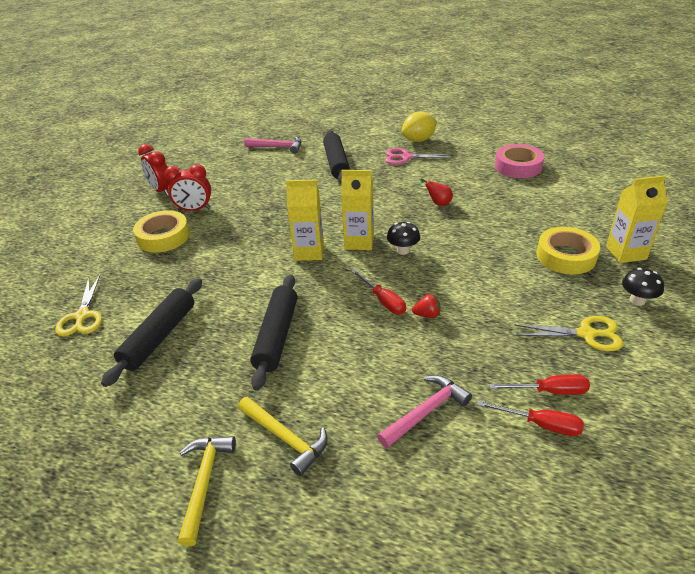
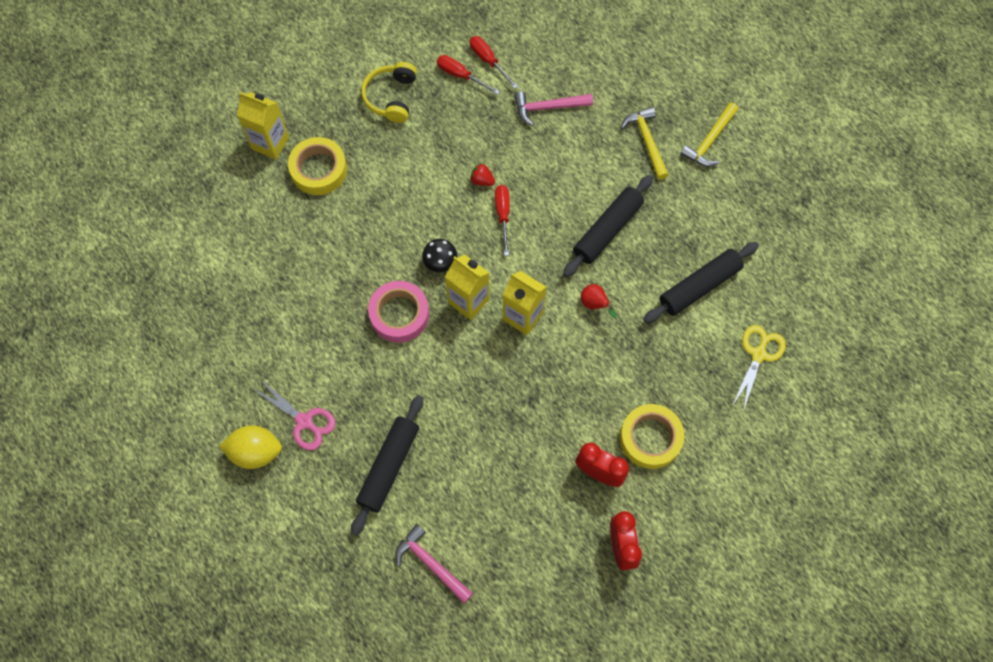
camera: 150 degrees left, 30 degrees up
(437, 203) = (350, 310): red pear -> red pear (595, 304)
(518, 166) = (212, 317): pink tape -> pink tape (399, 314)
(586, 334) = (391, 97): yellow scissors -> yellow headphones
(637, 300) = (323, 99): black mushroom -> none

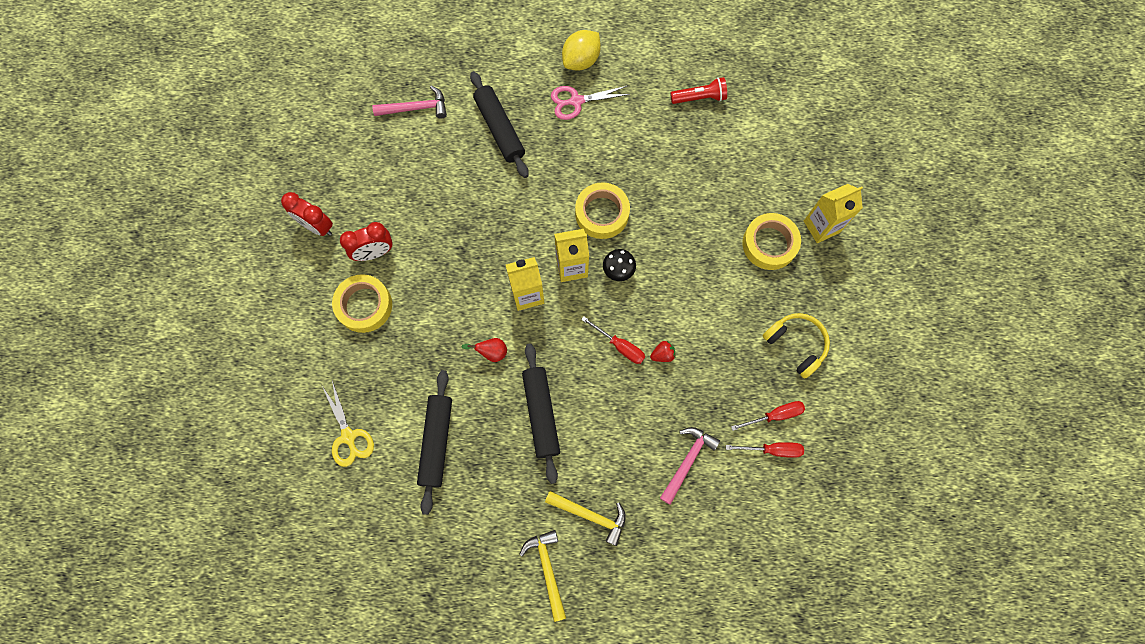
camera: 130 degrees right, 5 degrees up
(215, 319) = (699, 97): none -> red flashlight
(399, 314) = (602, 213): pink tape -> yellow tape

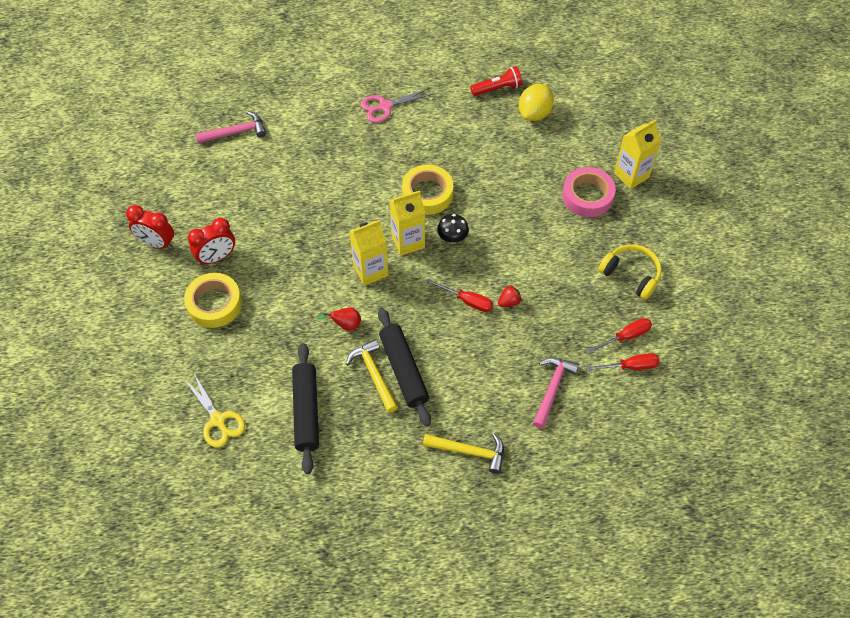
camera: 10 degrees left, 15 degrees down
(499, 129) = (318, 138): black rolling pin -> none
(547, 570) = (437, 507): yellow hammer -> yellow hammer (374, 375)
(581, 60) = (383, 74): yellow lemon -> yellow lemon (534, 113)
(769, 244) = (587, 196): yellow tape -> pink tape

